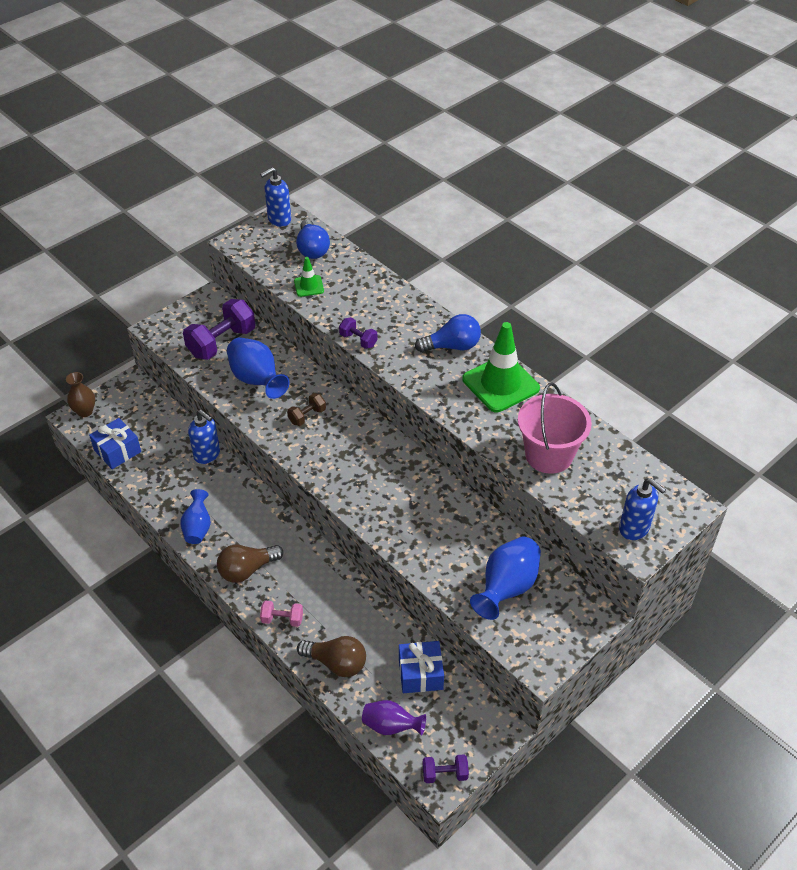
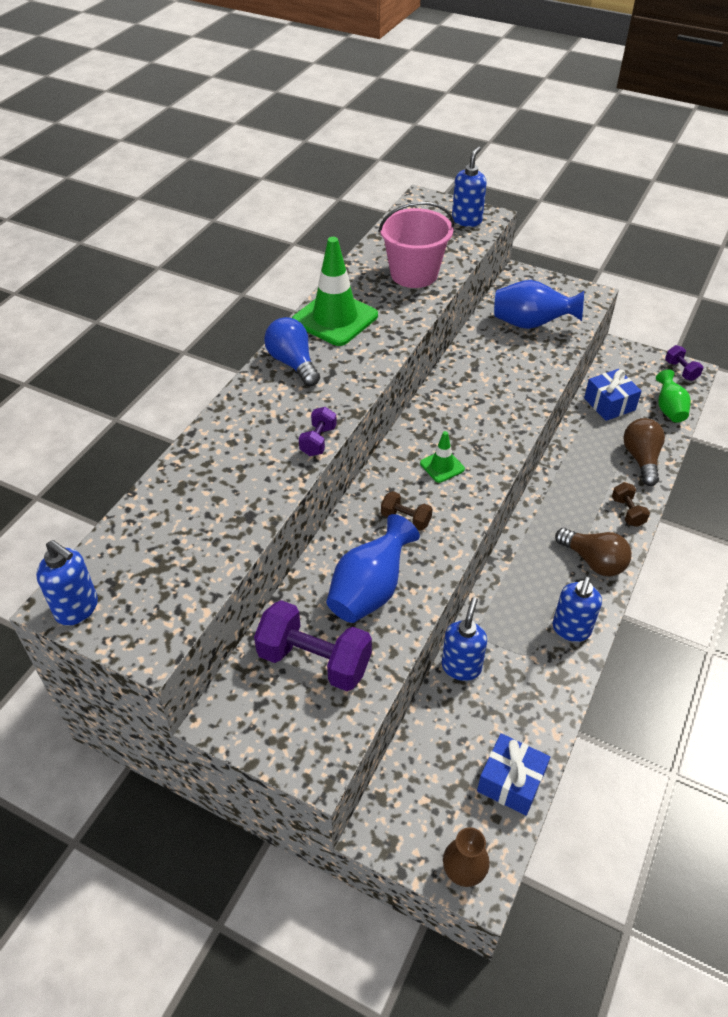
camera: 110 degrees left, 0 degrees up
(198, 527) = (571, 629): blue vase -> blue soap dispenser
(282, 619) = (627, 512): pink dumbbell -> brown dumbbell
(309, 286) = (231, 520): green traffic cone -> green traffic cone (442, 466)
(312, 249) = (144, 542): blue light bulb -> none
(391, 726) = (669, 409): purple vase -> green vase

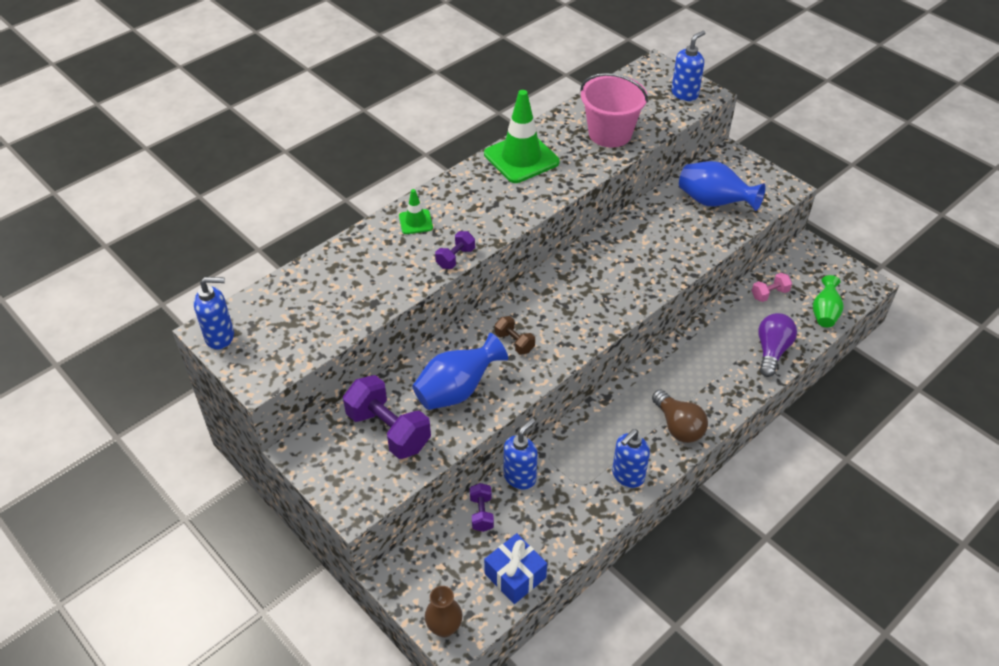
camera: 20 degrees right, 0 degrees up
(77, 609) = (220, 337): blue soap dispenser -> blue soap dispenser turned 60 degrees counterclockwise
(293, 363) = (467, 188): blue light bulb -> none
(442, 466) = (567, 307): green traffic cone -> green traffic cone (415, 222)
(609, 404) = (769, 294): blue gift -> pink dumbbell
(627, 512) = (732, 393): brown dumbbell -> none
(641, 459) = (772, 351): brown light bulb -> purple light bulb
(681, 371) = (857, 280): purple dumbbell -> purple dumbbell (481, 513)

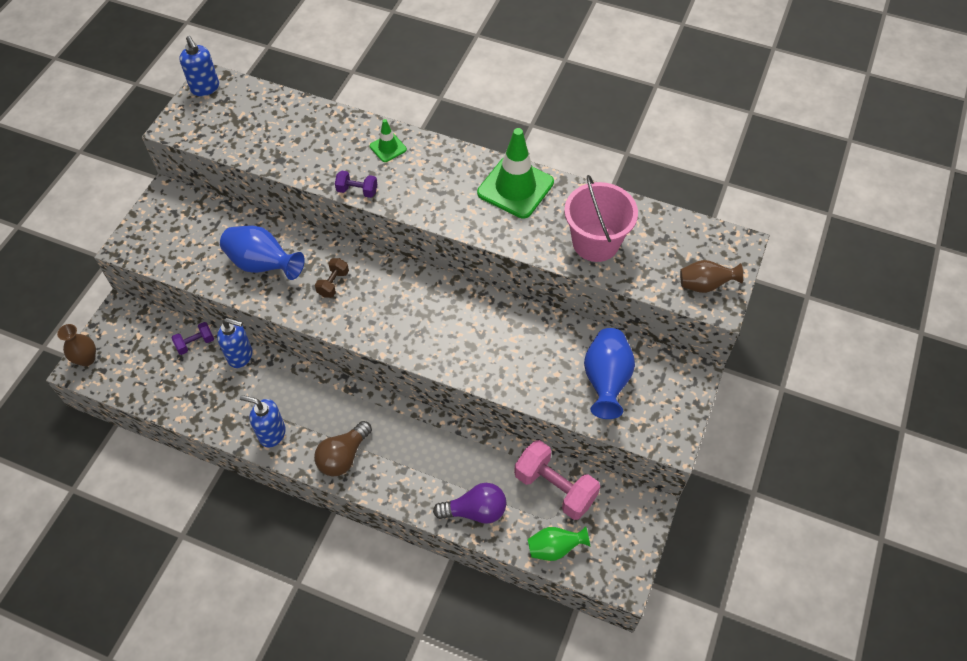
camera: 65 degrees right, 10 degrees up
(388, 430) = (204, 237): purple dumbbell -> none
(515, 576) = (145, 387): blue gift -> none
(684, 94) = (705, 285): blue soap dispenser -> brown vase
(769, 294) = (555, 488): pink dumbbell -> pink dumbbell, size x1.97

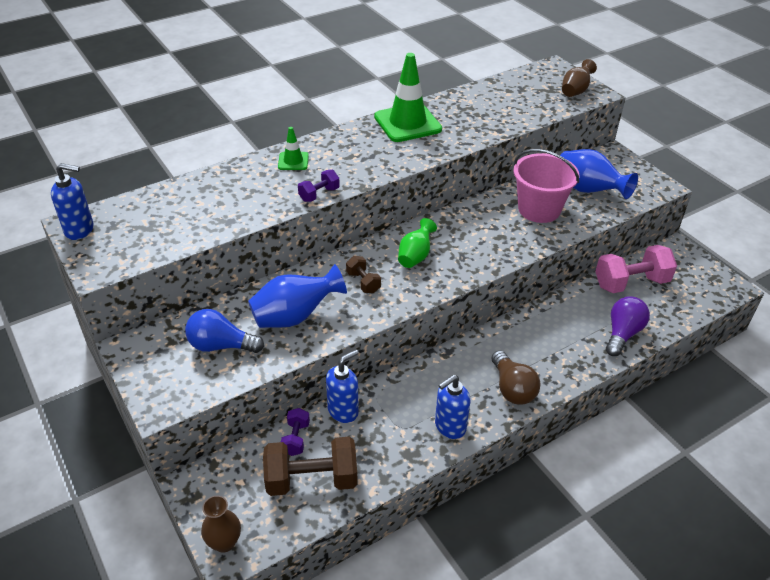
camera: 55 degrees left, 15 degrees down
(166, 375) = (312, 479): none -> brown dumbbell
(202, 241) = (221, 345): none -> blue light bulb
(555, 548) = (683, 307): green vase -> green vase (415, 256)
(595, 242) = (496, 113): pink bucket -> pink bucket (539, 209)

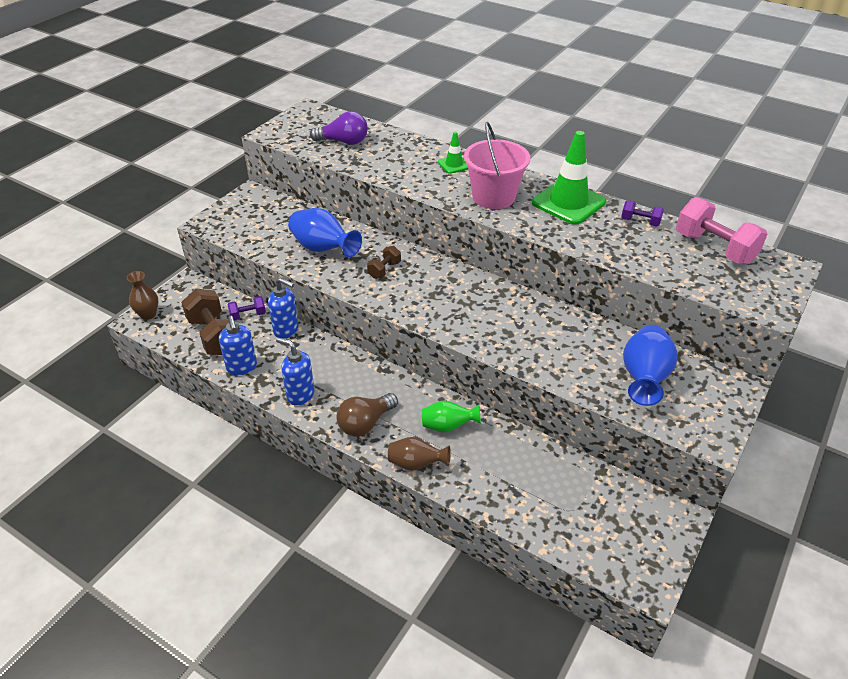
camera: 65 degrees right, 0 degrees up
(80, 230) = (304, 113): blue soap dispenser -> blue soap dispenser (242, 367)
(221, 345) = (273, 227): blue light bulb -> none
(319, 194) = (420, 189): purple dumbbell -> purple dumbbell (640, 222)
(415, 256) = (438, 288): green vase -> green vase (448, 426)
(539, 209) = (575, 348): pink bucket -> pink bucket (493, 197)
(575, 91) = (756, 293): brown vase -> brown vase (416, 464)
(622, 334) = (491, 491): purple light bulb -> purple light bulb (343, 142)
(631, 283) = (578, 483): pink dumbbell -> pink dumbbell (714, 248)

